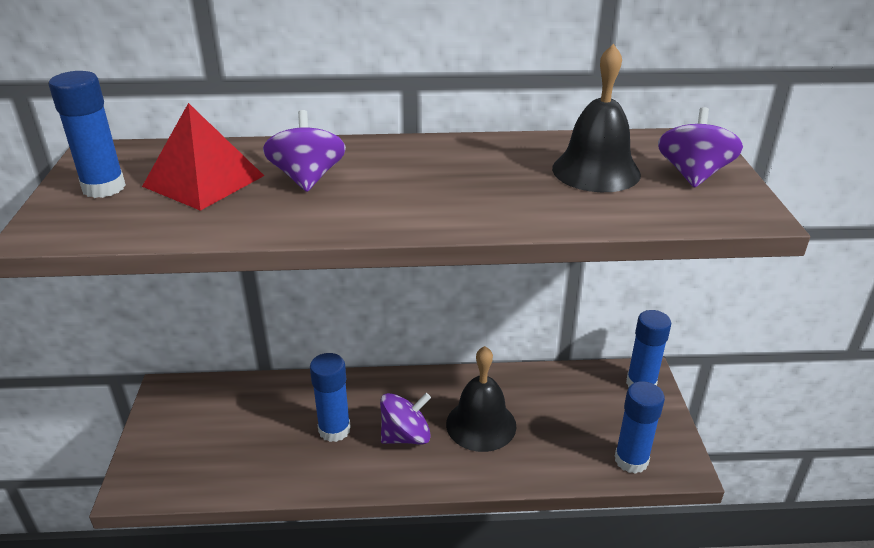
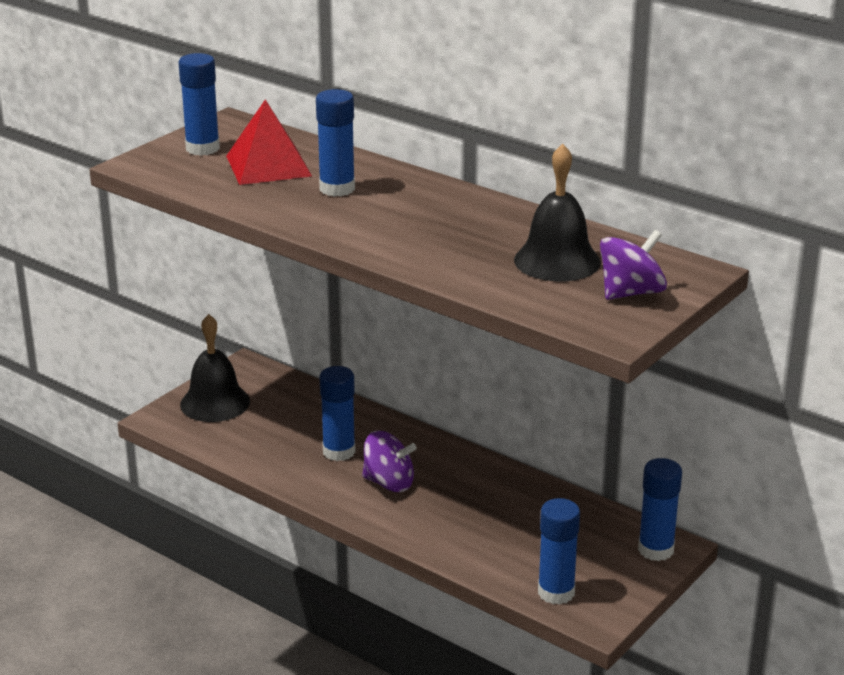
camera: 40 degrees right, 5 degrees down
(307, 178) = (337, 189): purple spinning top -> blue glue stick
(481, 424) = (461, 505): black bell -> black bell (215, 403)

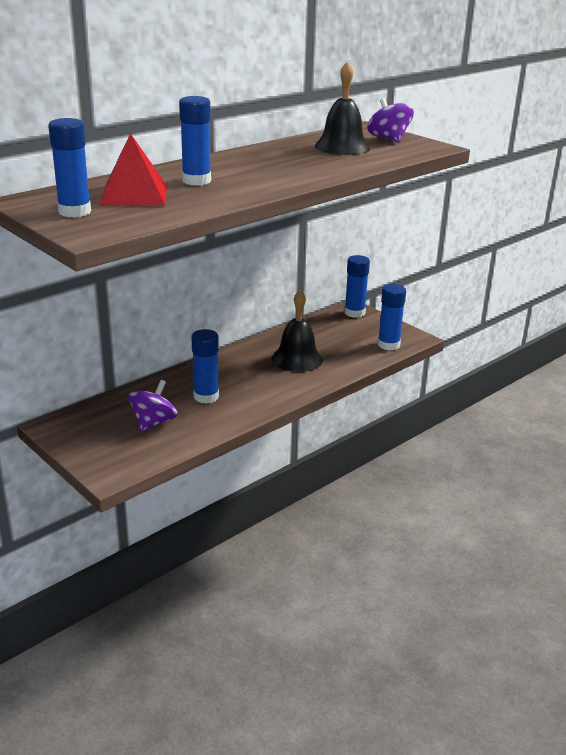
camera: 80 degrees left, 0 degrees up
(215, 403) = (102, 445): black bell -> black bell (297, 359)
(389, 483) = (255, 382): purple spinning top -> purple spinning top (153, 423)

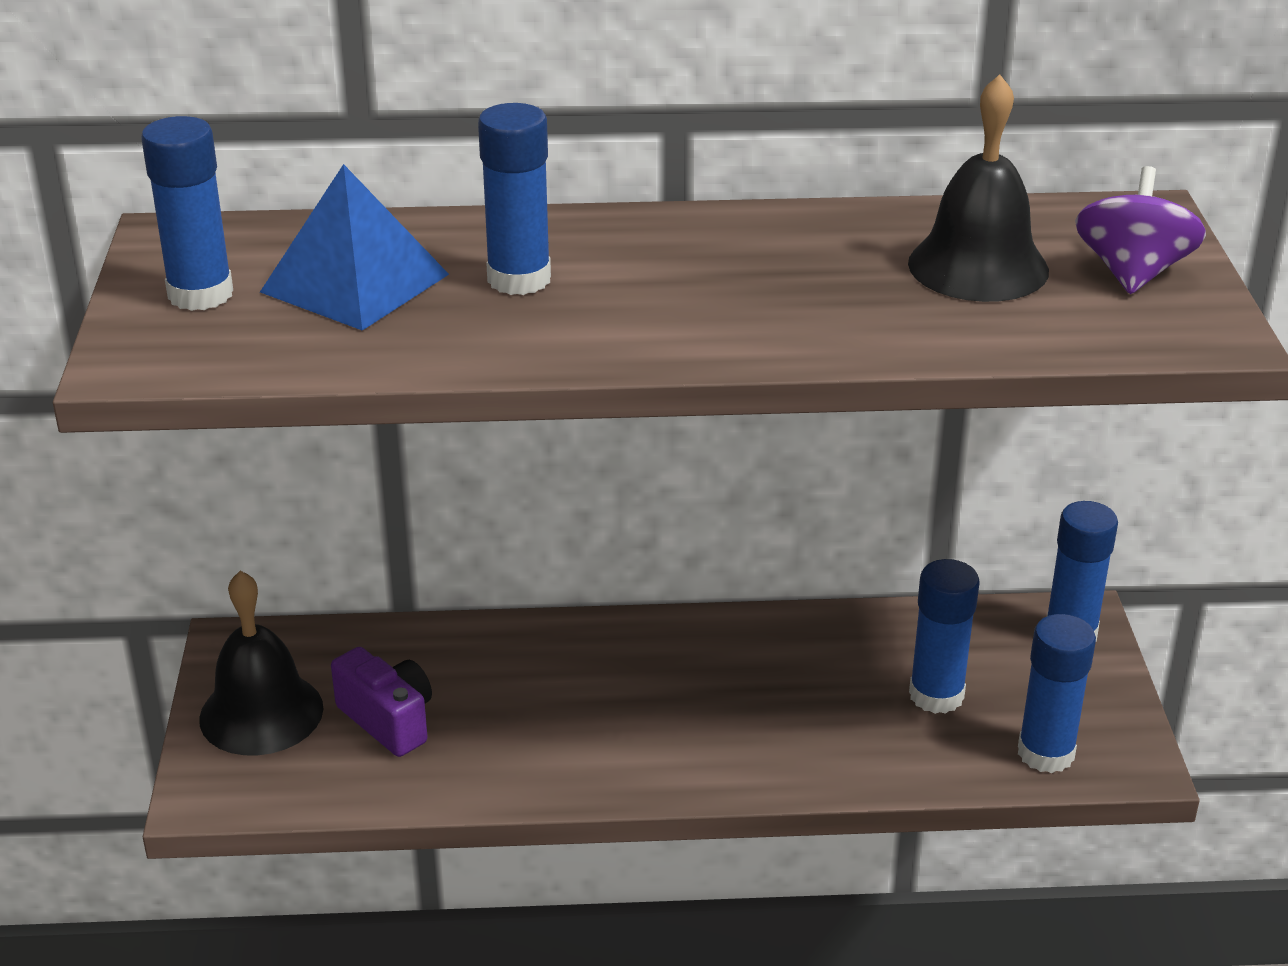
camera: 40 degrees right, 5 degrees up
(134, 195) = (355, 283): red pyramid -> blue pyramid
(153, 423) = (388, 720): purple spinning top -> purple camera
(206, 396) = (537, 707): blue glue stick -> blue glue stick (936, 695)
(297, 359) = (806, 698): black bell -> black bell (261, 713)

